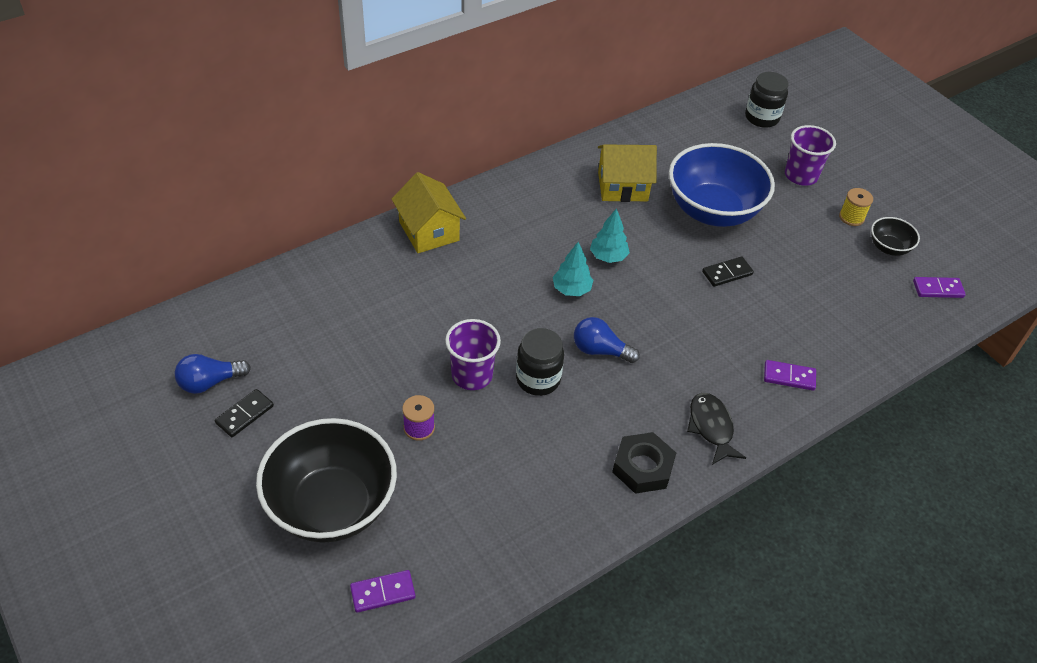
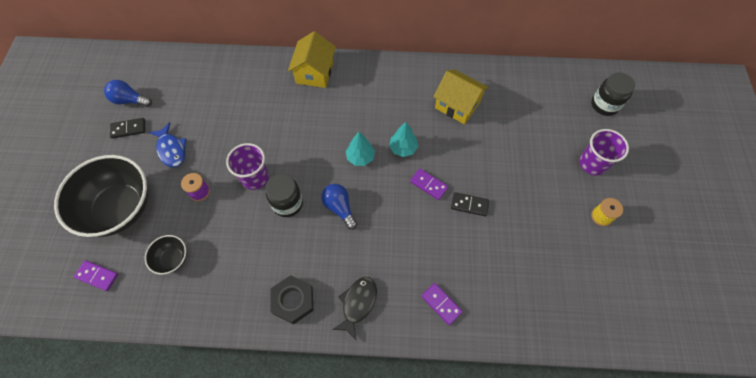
camera: 40 degrees right, 15 degrees up
(332, 404) = (171, 149): none -> blue fish
(712, 211) = (502, 155): blue bowl -> none
(888, 248) = (608, 256): black bowl -> black bowl (172, 259)
(938, 289) = (616, 311): purple domino -> purple domino (428, 185)

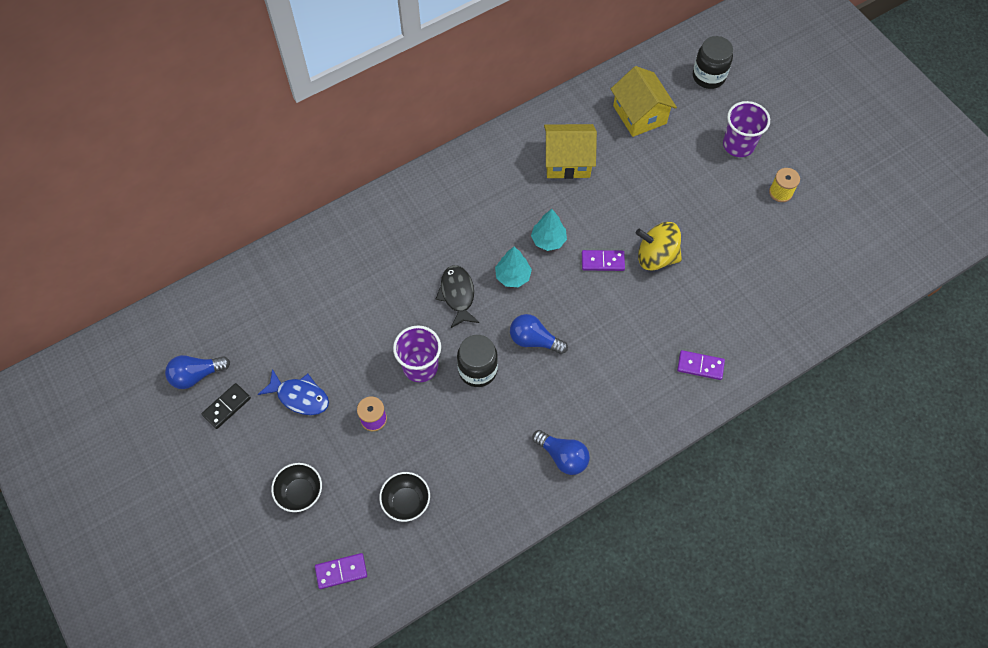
camera: 35 degrees left, 0 degrees up
(120, 208) = (300, 492): black bowl -> black bowl, size x0.45
(293, 301) = (562, 456): black nut -> blue light bulb
(314, 72) = (386, 215): yellow house -> yellow house (639, 114)
(358, 304) = (625, 417): black fish -> black fish (457, 295)
(469, 205) = (656, 256): black domino -> yellow spinning top

